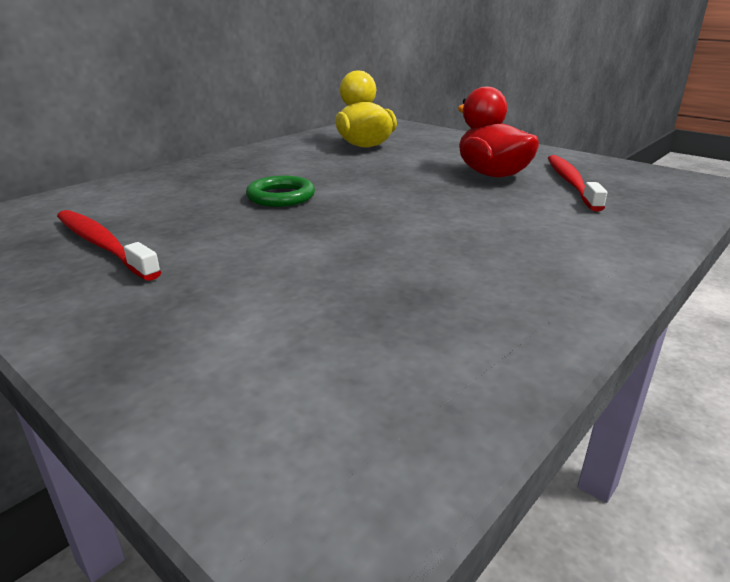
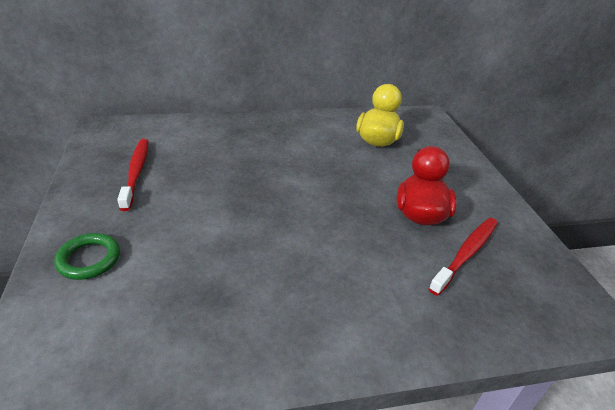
camera: 35 degrees right, 10 degrees up
(281, 196) = (258, 173): green ring -> green ring (89, 259)

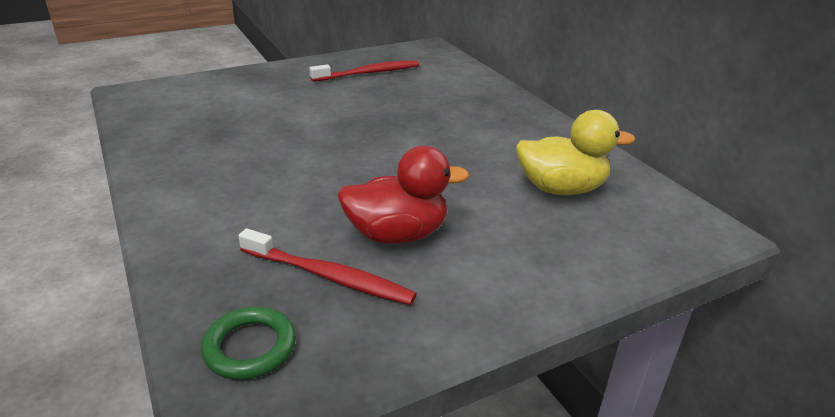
camera: 75 degrees right, 5 degrees down
(89, 259) = (249, 83): green ring -> green ring (250, 347)

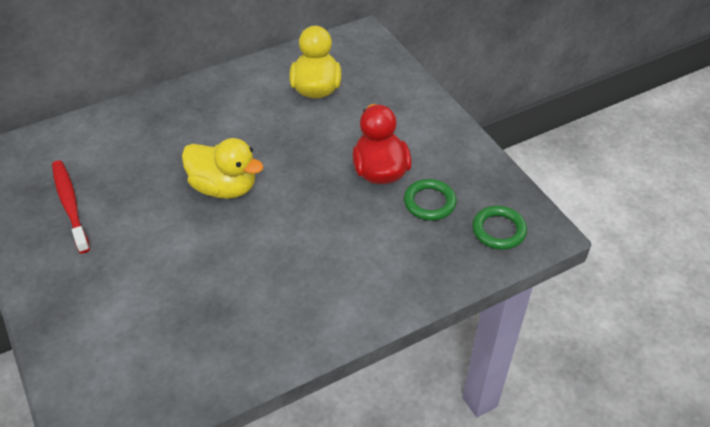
camera: 90 degrees left, 15 degrees up
(328, 276) = (429, 202): red toothbrush -> green ring
(380, 134) = (224, 187): none -> yellow duck

